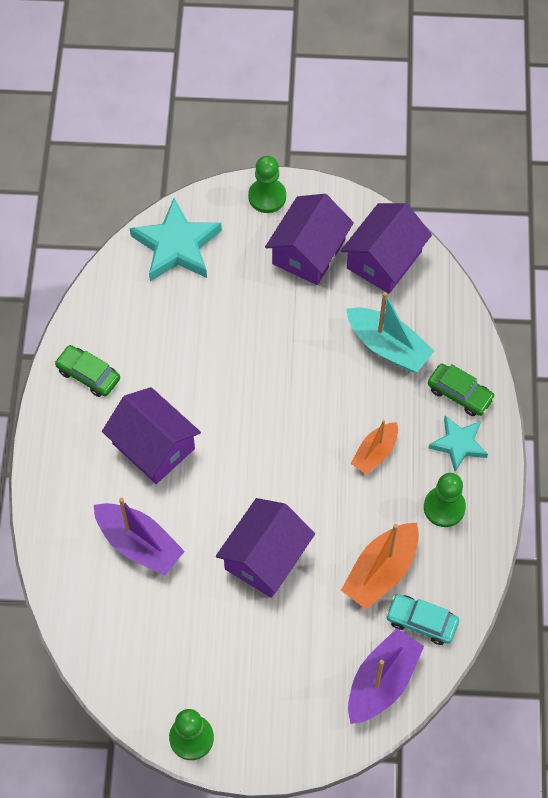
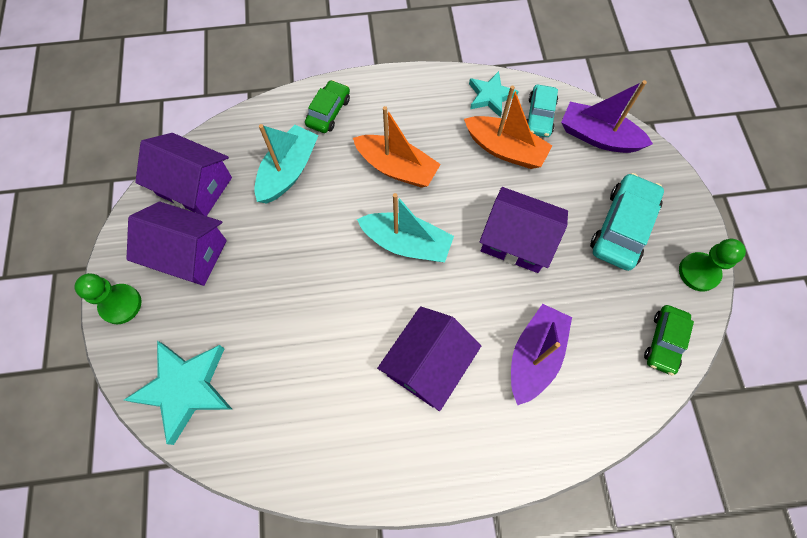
camera: 100 degrees left, 5 degrees up
(88, 375) = (357, 453): green car -> green car (664, 341)
(260, 673) = (622, 227): none -> turquoise car
(282, 448) = (406, 243): none -> turquoise boat
(375, 453) = (396, 168): orange boat -> orange boat, size x1.55
(444, 507) = (436, 111): green pawn -> none
(458, 444) = (376, 108): turquoise star -> turquoise star (490, 96)

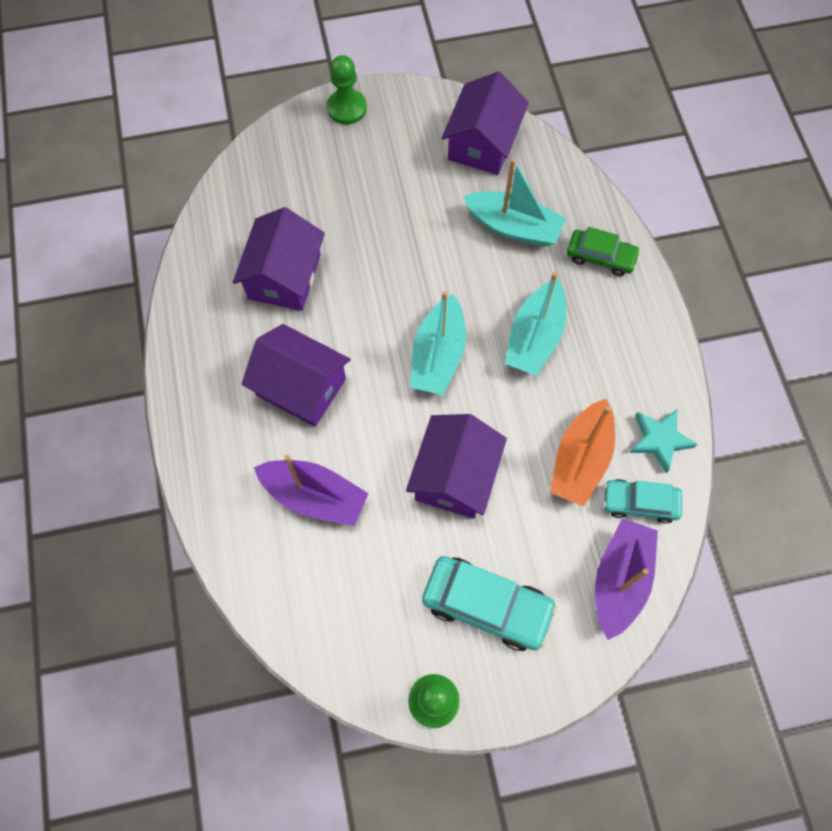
camera: 85 degrees right, 0 degrees up
(185, 389) = (268, 176): turquoise star -> none
(188, 254) = (405, 152): purple house -> purple house (284, 276)
(396, 168) = (534, 337): orange boat -> turquoise boat
(664, 341) = (339, 647): green car -> none

